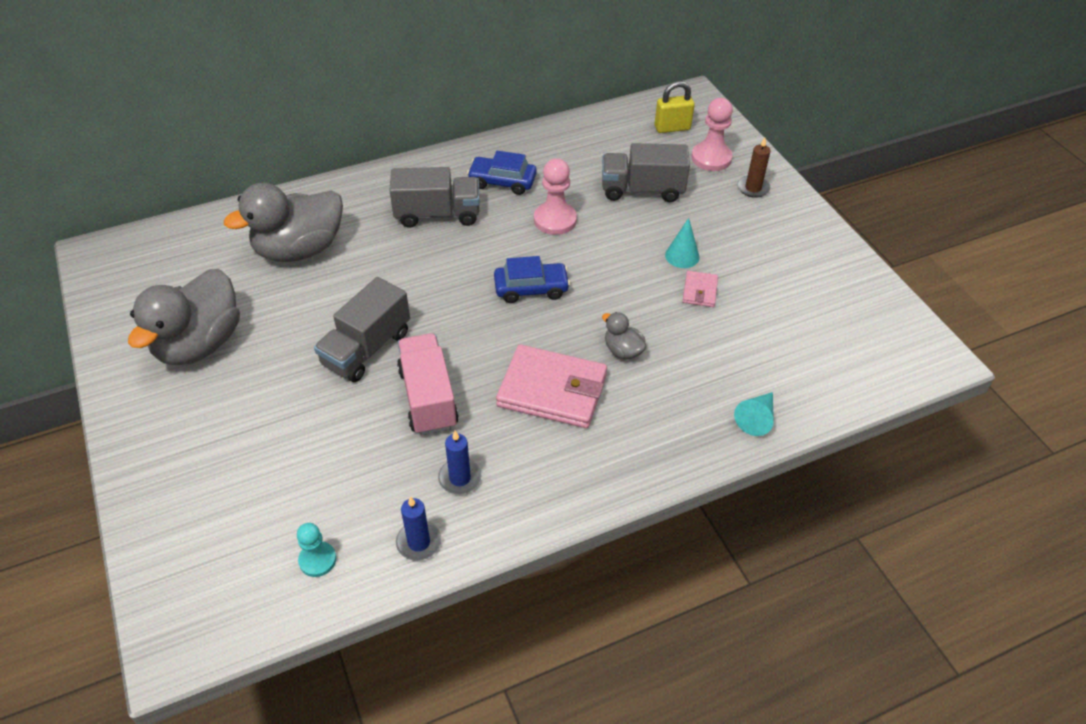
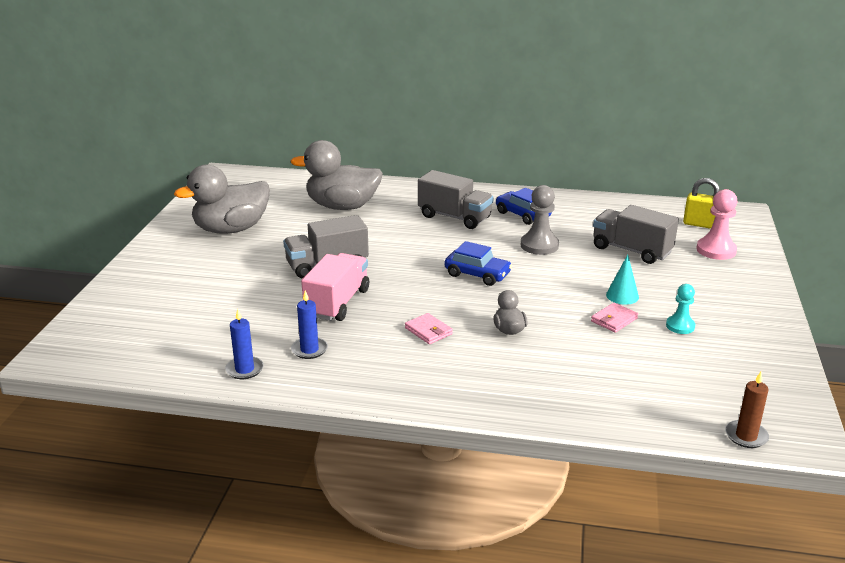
camera: 35 degrees right, 20 degrees down
(317, 560) = (175, 351): turquoise pawn -> turquoise pawn (680, 326)
(552, 390) = (428, 331): pink wallet -> pink wallet, size x0.47
(555, 220) = (539, 245): pink pawn -> grey pawn
(753, 188) = (735, 278): brown candle -> brown candle (746, 436)
(756, 418) = (576, 408): turquoise cone -> none

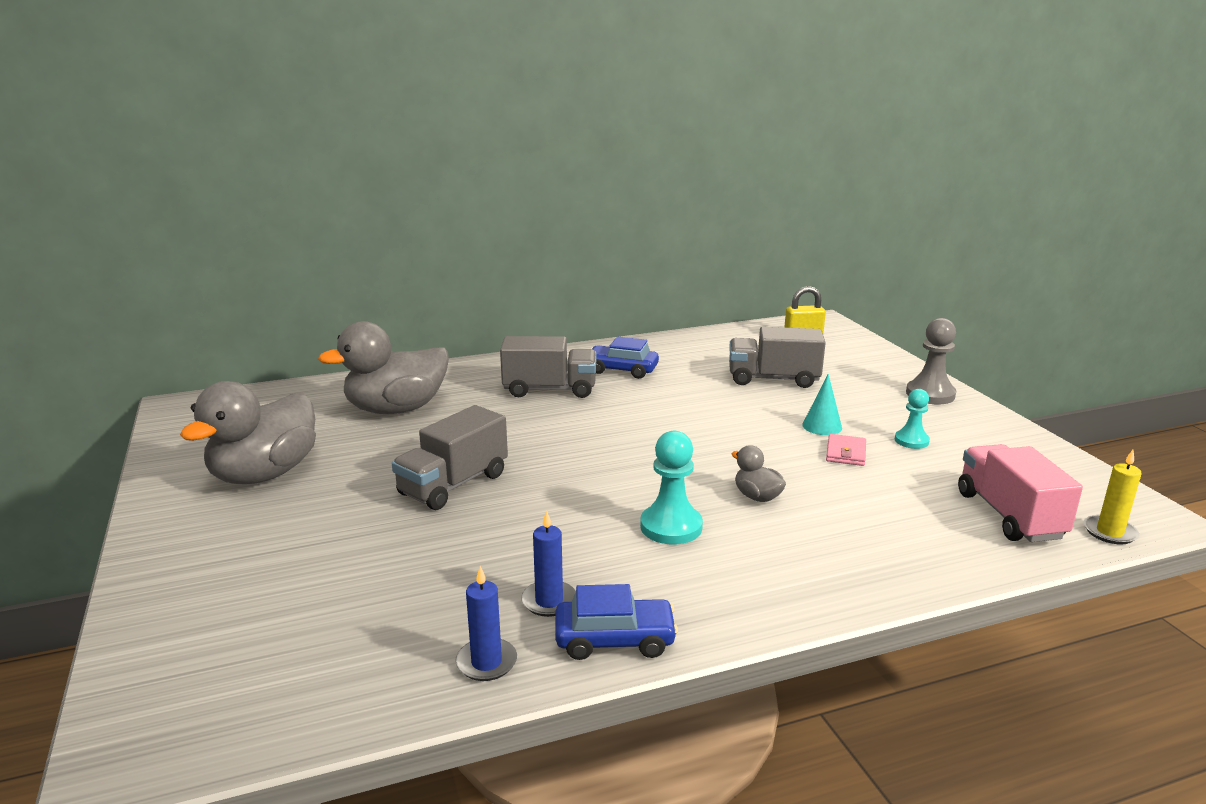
camera: 30 degrees left, 5 degrees down
(337, 303) = (519, 527): pink truck -> pink truck (1009, 515)
(428, 331) = (671, 527): pink wallet -> turquoise pawn
(477, 274) = (649, 445): blue car -> blue car (614, 639)
(539, 245) = (677, 397): grey pawn -> grey pawn (930, 394)
(716, 250) = (847, 360): pink pawn -> none
(746, 436) = (1109, 532): brown candle -> yellow candle

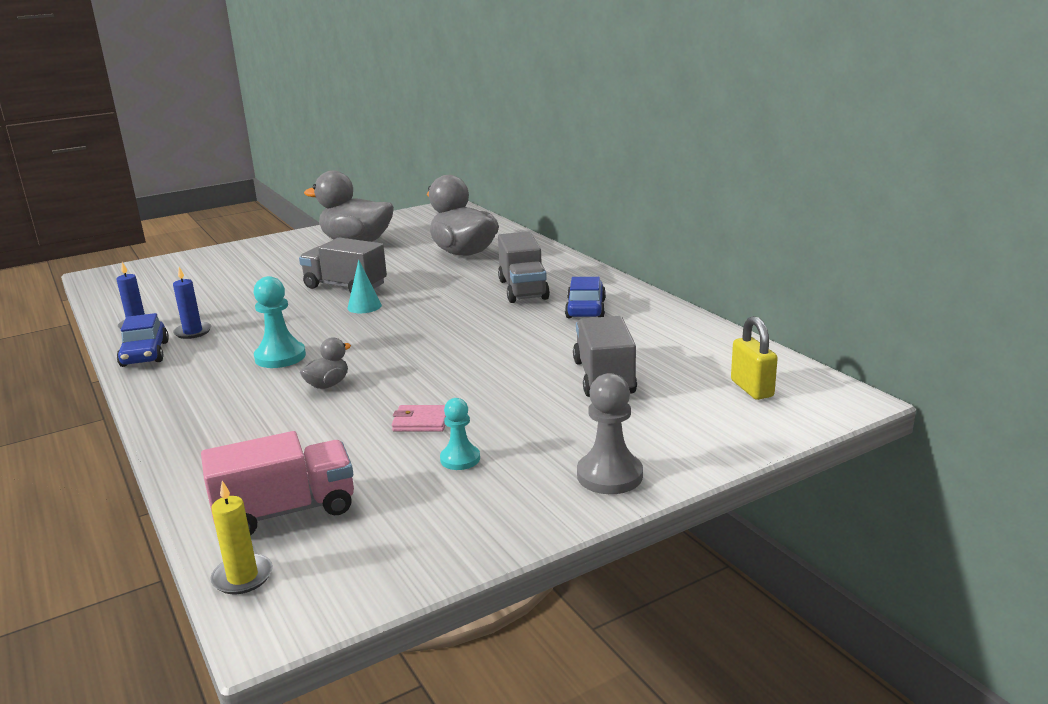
camera: 80 degrees right, 0 degrees up
(822, 426) = (484, 408): turquoise cone -> turquoise cone (364, 306)

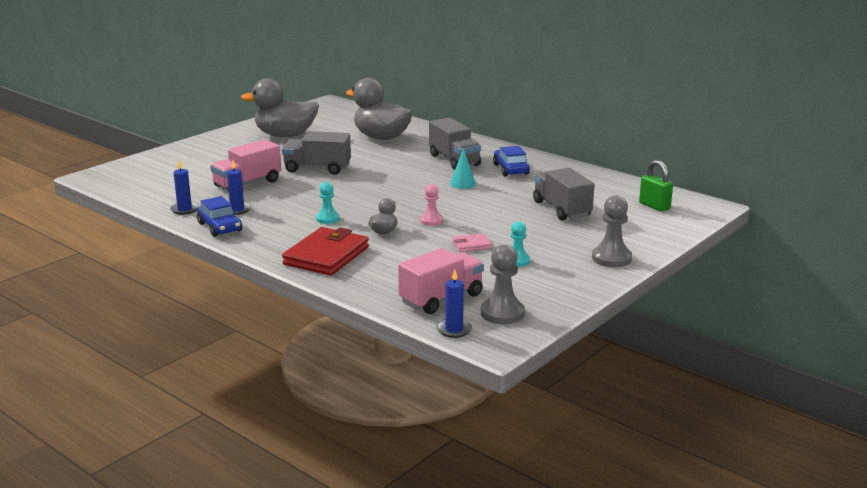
camera: 20 degrees left, 0 degrees up
(216, 413) = (326, 256): none -> red wallet
(242, 577) = (454, 330): yellow candle -> blue candle
(245, 299) = (247, 184): none -> pink truck
(280, 357) = (327, 219): turquoise pawn -> turquoise pawn, size x0.63
(345, 557) = (502, 313): none -> grey pawn
(364, 306) = (349, 181): turquoise cone -> turquoise cone (462, 184)
(406, 375) = (431, 221): none -> pink pawn
(752, 389) = (654, 206): yellow padlock -> green padlock

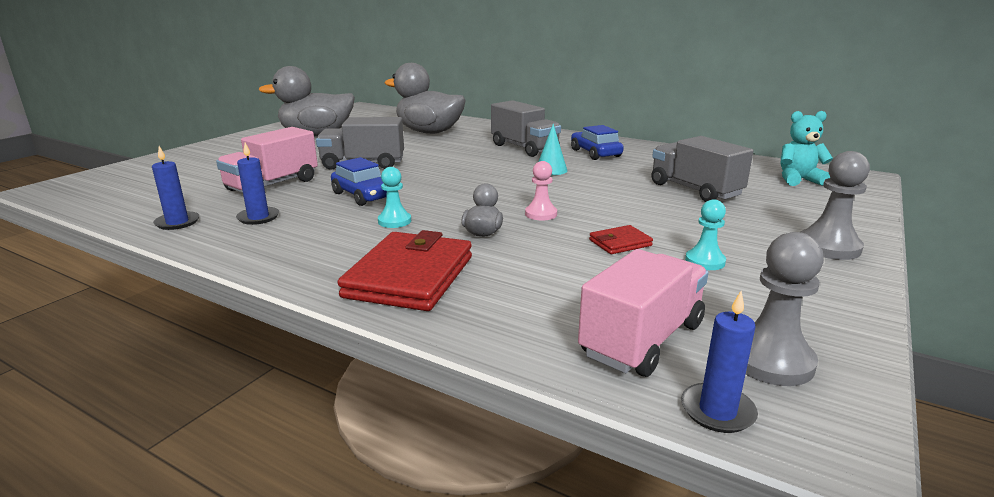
camera: 10 degrees left, 0 degrees up
(220, 227) = (230, 244): blue car -> blue car (363, 195)
(471, 245) = (620, 243): pink wallet -> red wallet
(654, 206) = (798, 180): green padlock -> turquoise teddy bear

